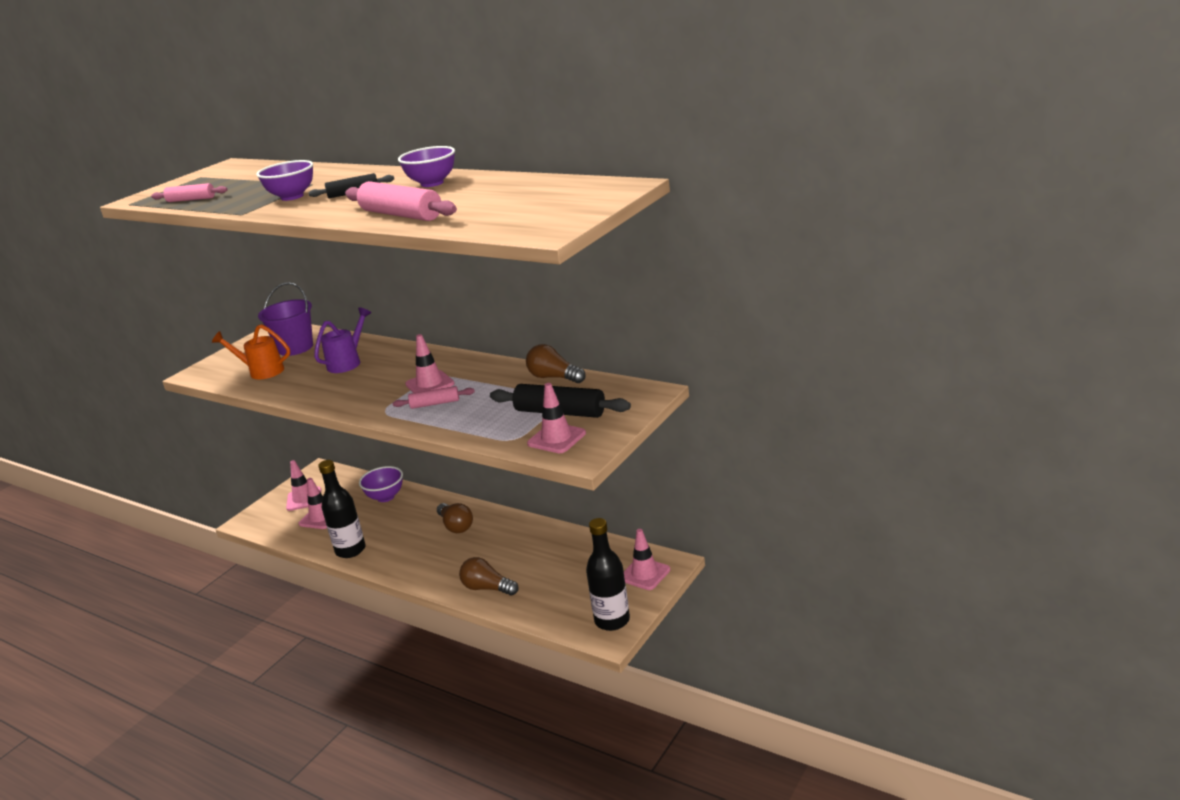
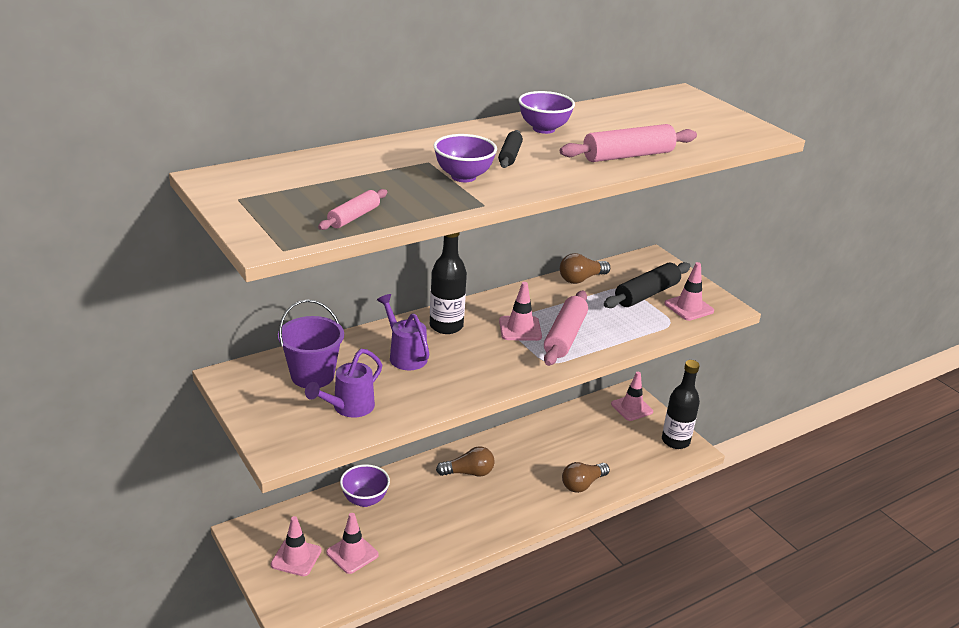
camera: 70 degrees left, 5 degrees up
(261, 371) = (348, 408): orange watering can -> purple watering can
(350, 550) = (440, 547): black bottle -> black bottle (446, 326)
(435, 403) = (565, 336): pink rolling pin -> pink rolling pin, size x1.76

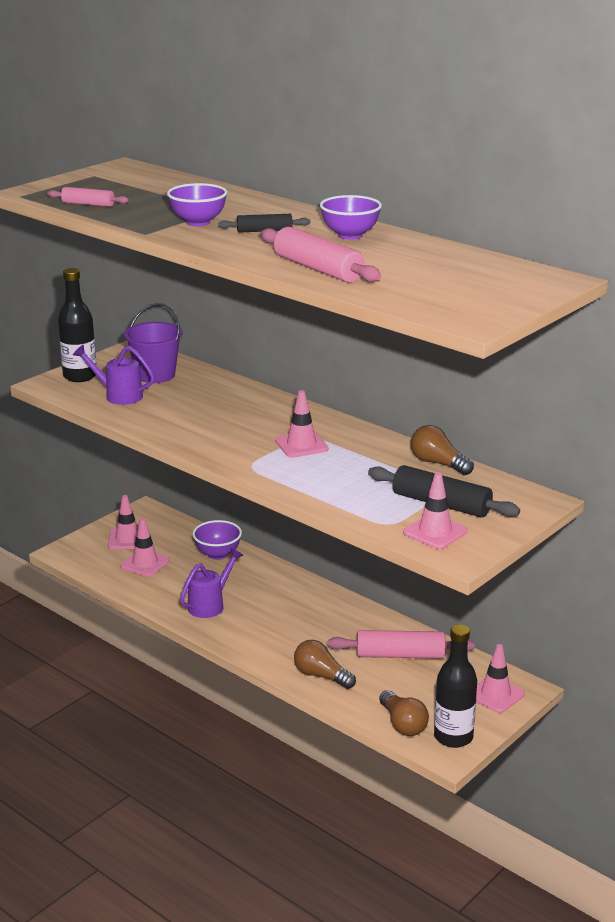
camera: 75 degrees right, 5 degrees down
(405, 355) = (212, 403): purple watering can -> purple watering can (210, 605)
(446, 326) = (277, 412): black bottle -> black bottle (80, 376)
(468, 473) = (293, 601): brown light bulb -> brown light bulb (403, 724)
(565, 336) = (306, 468): pink rolling pin -> pink rolling pin (400, 655)

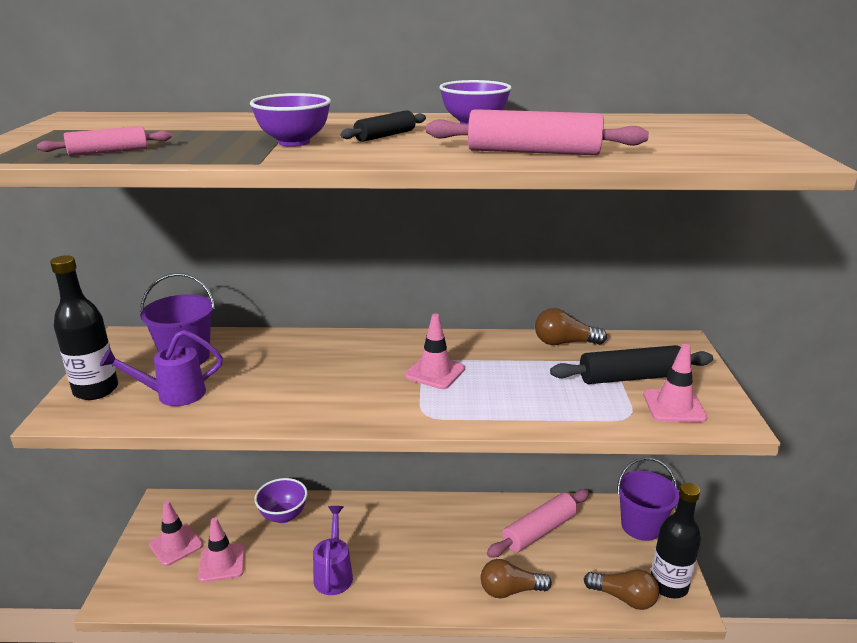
camera: 40 degrees left, 0 degrees up
(495, 694) = (641, 526): pink traffic cone -> purple bucket

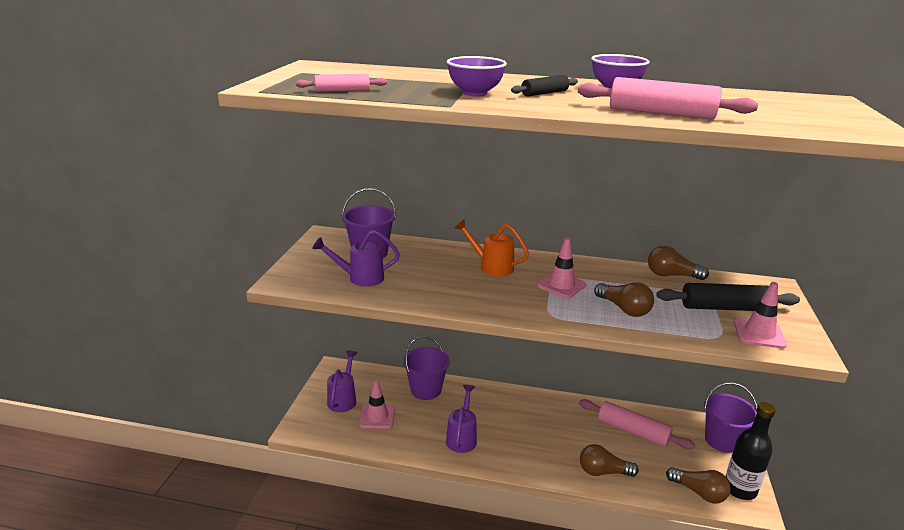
camera: 10 degrees right, 0 degrees up
(96, 390) = (305, 268): black bottle -> none
(176, 545) = (343, 399): pink traffic cone -> purple watering can
(283, 515) = (426, 390): purple bowl -> purple bucket
(346, 358) = (491, 267): none -> orange watering can
(513, 395) = (624, 309): none -> brown light bulb
(539, 531) = (633, 431): pink rolling pin -> pink rolling pin turned 60 degrees clockwise

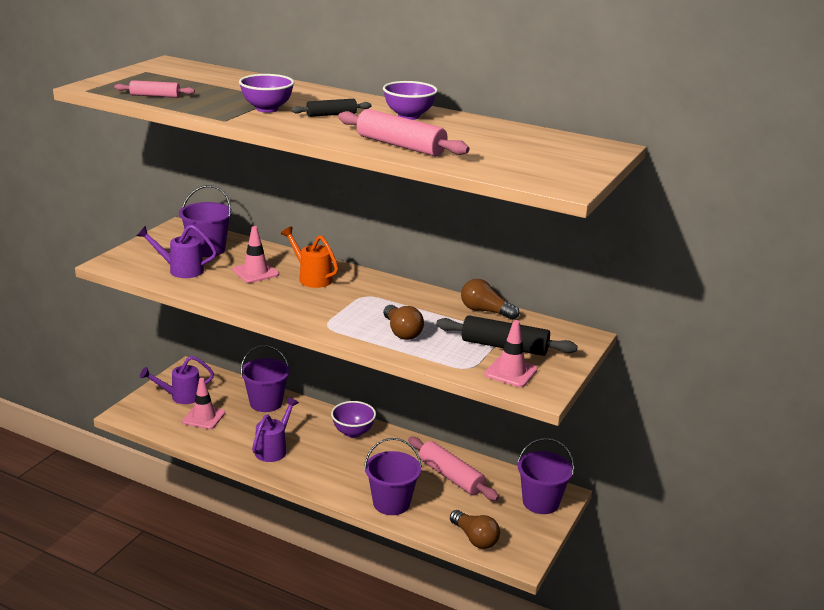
camera: 15 degrees right, 0 degrees up
(343, 399) = (181, 397): purple watering can -> purple watering can turned 135 degrees counterclockwise
(521, 404) = (353, 432): none -> purple bowl
(561, 285) = (363, 303): pink traffic cone -> pink traffic cone (255, 272)
(603, 472) = (391, 503): brown light bulb -> purple bucket
(740, 489) = (520, 544): black bottle -> none

